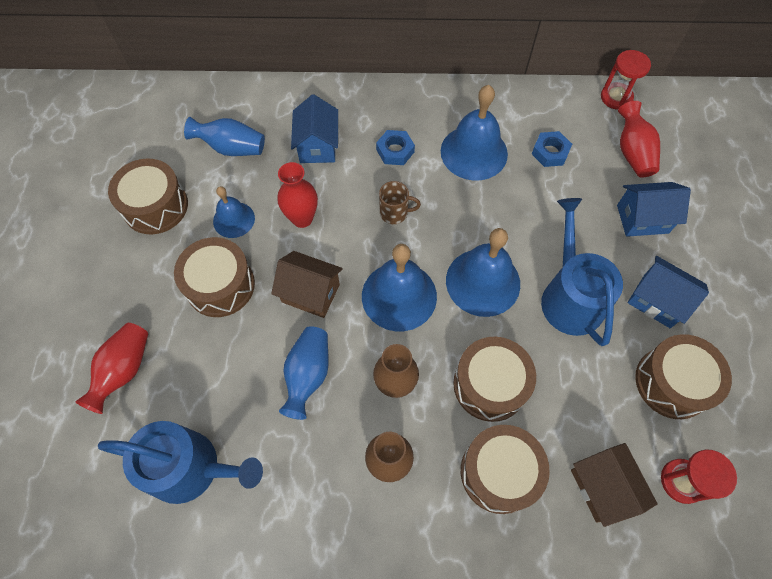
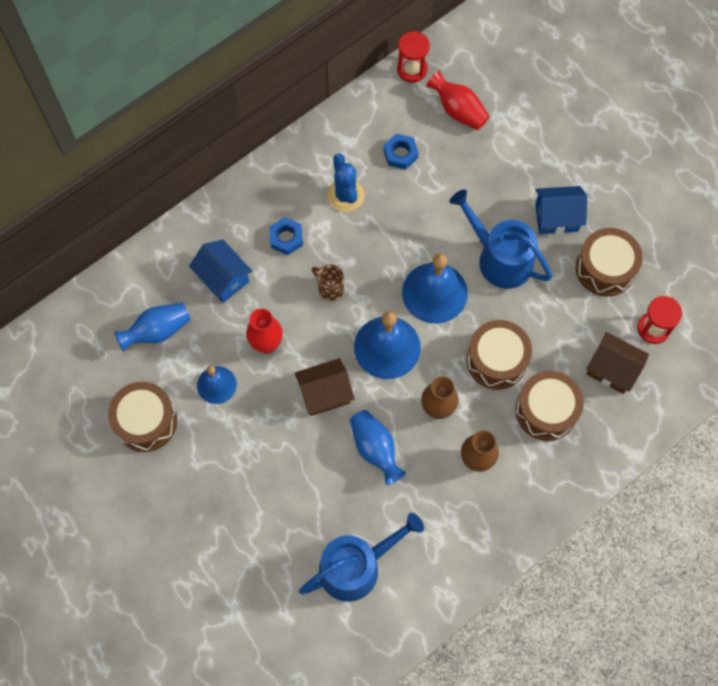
camera: 40 degrees left, 5 degrees up
(124, 370) = (247, 548): red vase -> none
(220, 285) = (255, 439): brown drum -> none
(395, 213) = (330, 288): brown mug -> brown mug turned 105 degrees counterclockwise
(474, 152) = (345, 195): blue bell -> blue cactus
(642, 219) = (504, 161): blue house -> none

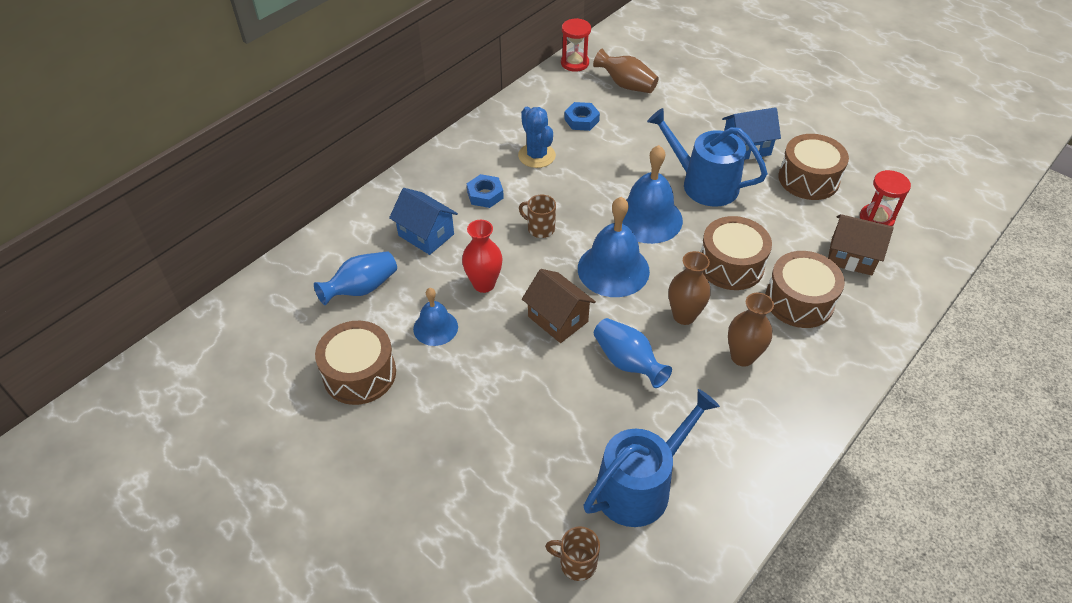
camera: 10 degrees left, 20 degrees down
(291, 622) = (576, 563): none -> brown mug
(325, 393) = (558, 319): brown house -> brown house turned 75 degrees clockwise
(458, 110) = (626, 85): red vase -> brown vase

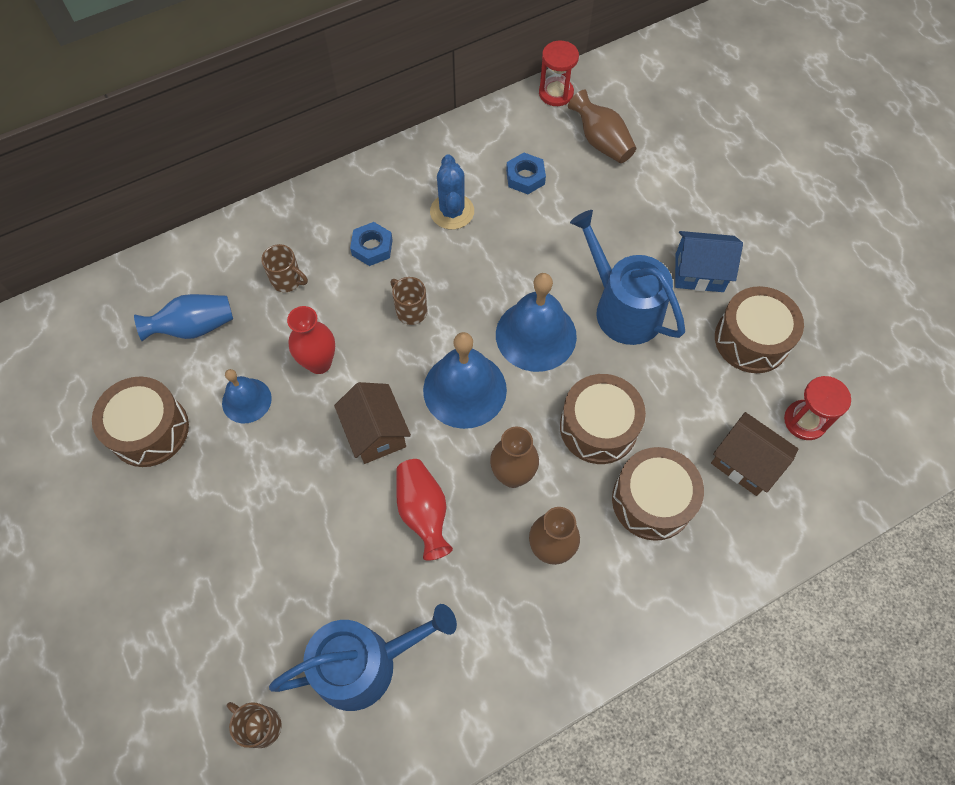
camera: 20 degrees right, 15 degrees up
(426, 235) = (287, 280): blue house -> brown mug
(627, 362) = (423, 512): blue vase -> red vase

